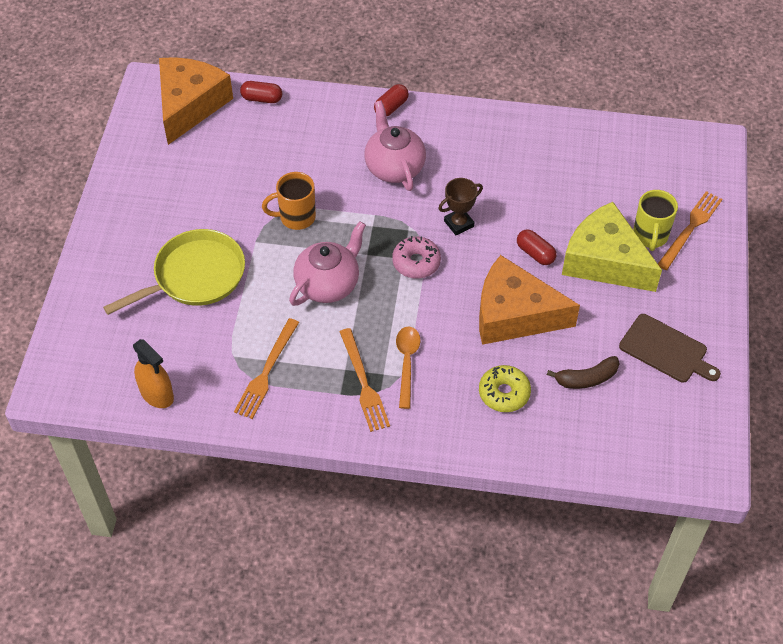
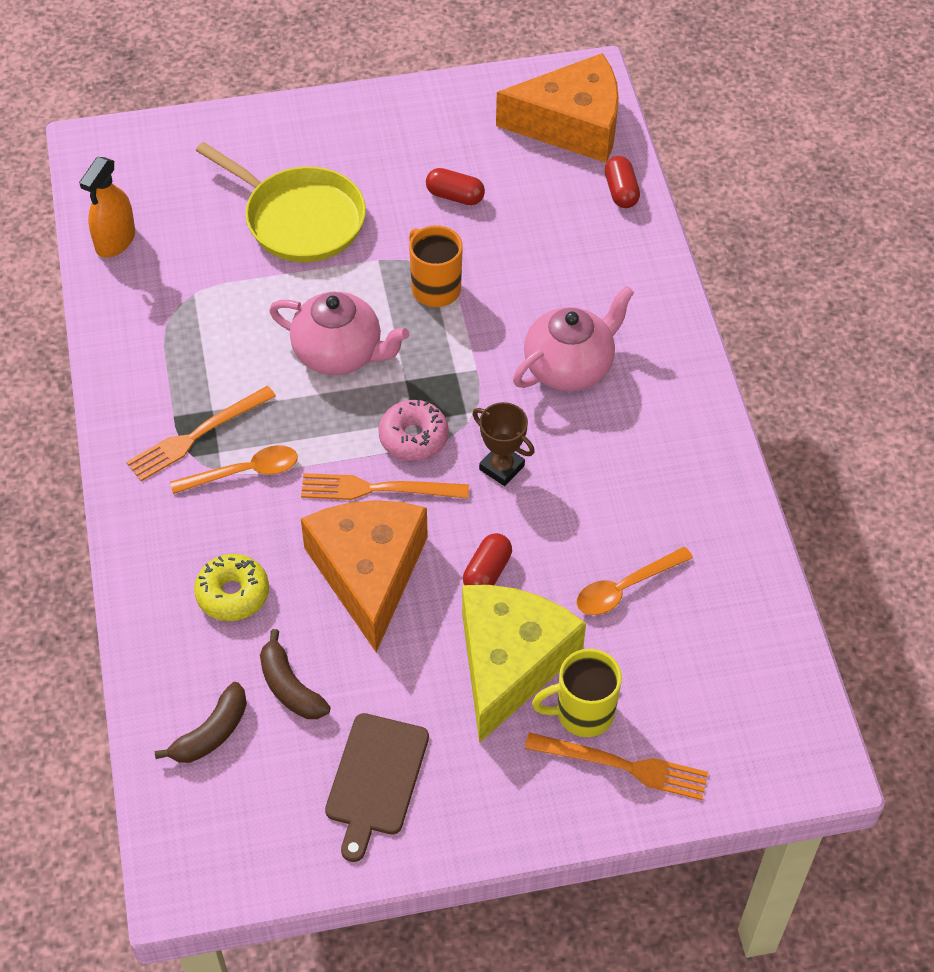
camera: 70 degrees right, 0 degrees up
(266, 371) = (181, 332): orange fork -> orange fork (378, 489)
(391, 107) = (678, 333): red capsule -> red capsule (455, 196)
(570, 190) = (625, 588): none -> orange spoon
(607, 430) = (211, 733): none -> brown banana

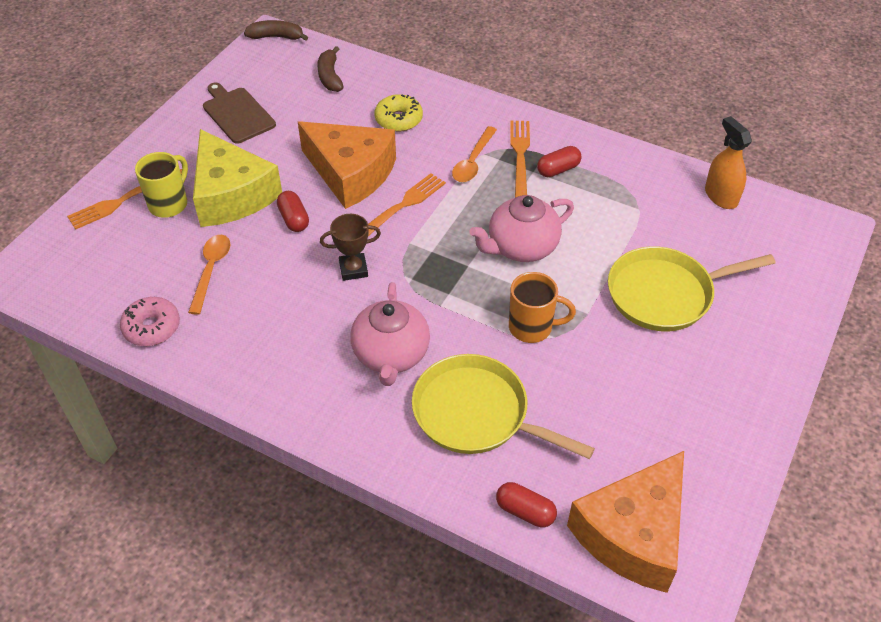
camera: 130 degrees right, 5 degrees down
(290, 687) = (321, 112): brown banana -> brown banana (276, 37)
(413, 437) = (420, 243): pink donut -> pink donut (152, 327)
(455, 196) = (614, 396): red capsule -> red capsule (558, 169)
(566, 271) = (476, 413): none -> yellow pan

